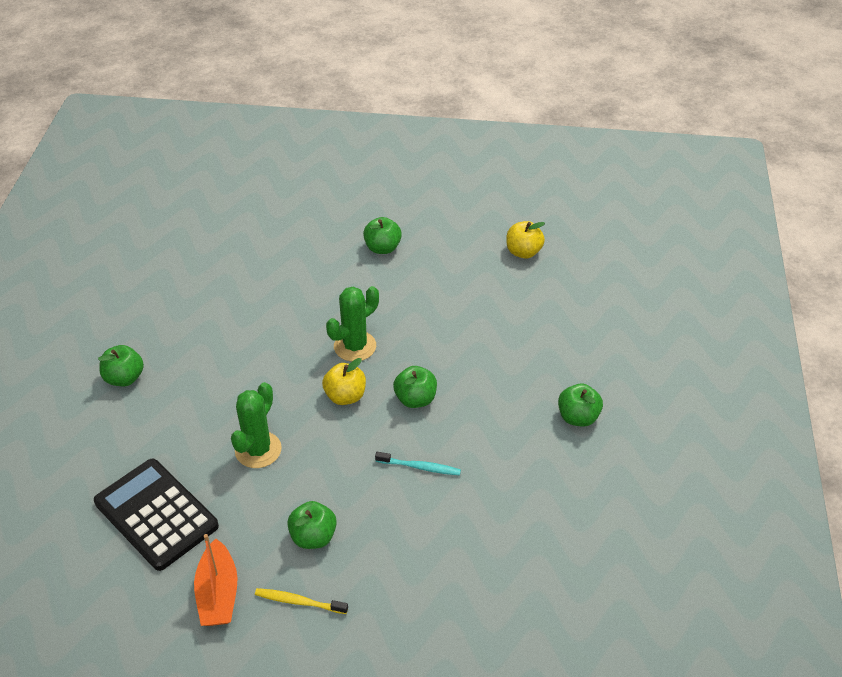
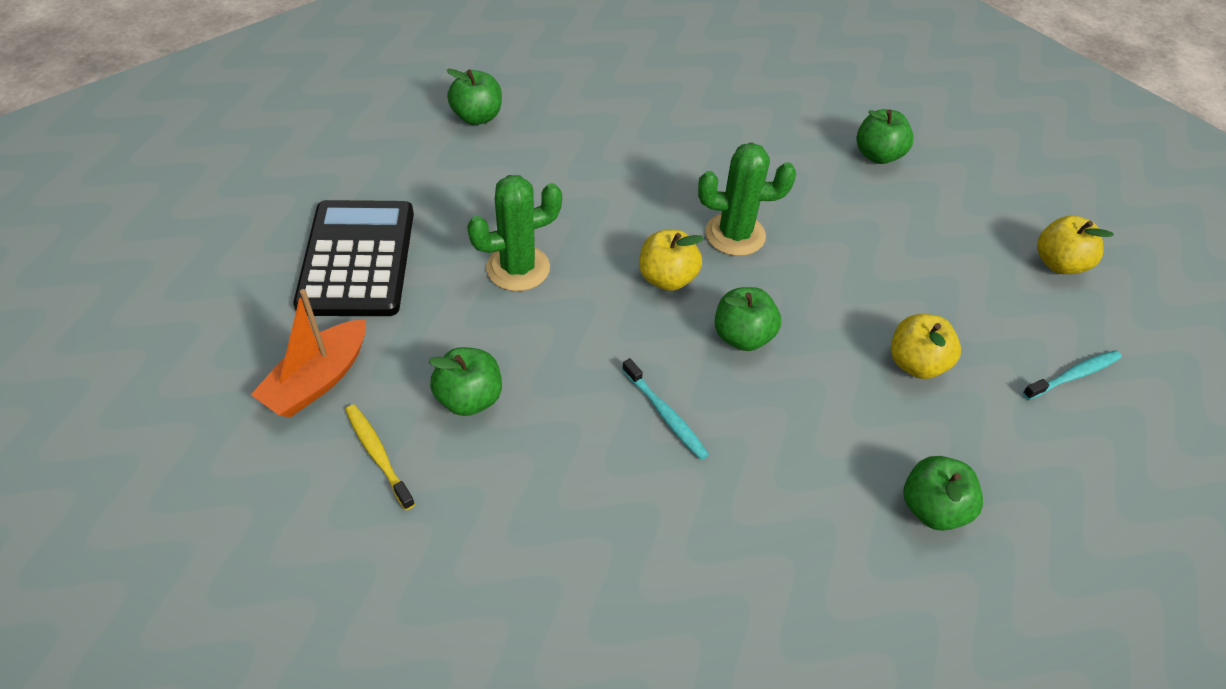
camera: 40 degrees right, 5 degrees up
(508, 352) = (916, 363): none -> yellow apple
(578, 307) = (1073, 375): none -> turquoise toothbrush

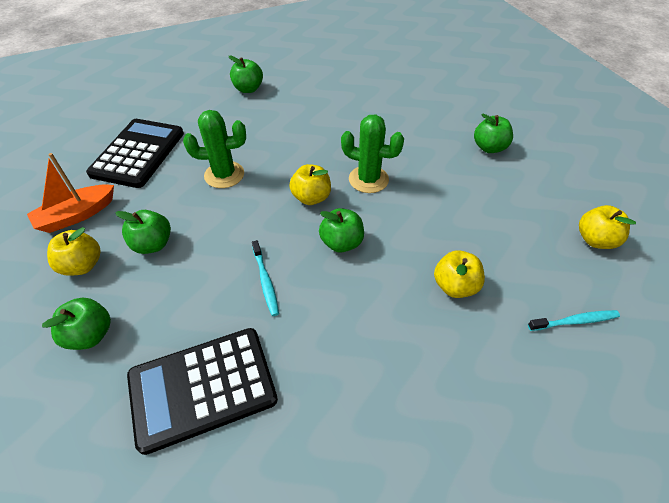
camera: 20 degrees right, 0 degrees up
(378, 454) = (82, 265): yellow toothbrush -> yellow apple
(657, 578) = (202, 388): none -> black calculator
(932, 508) = (420, 392): green apple -> green apple (90, 335)

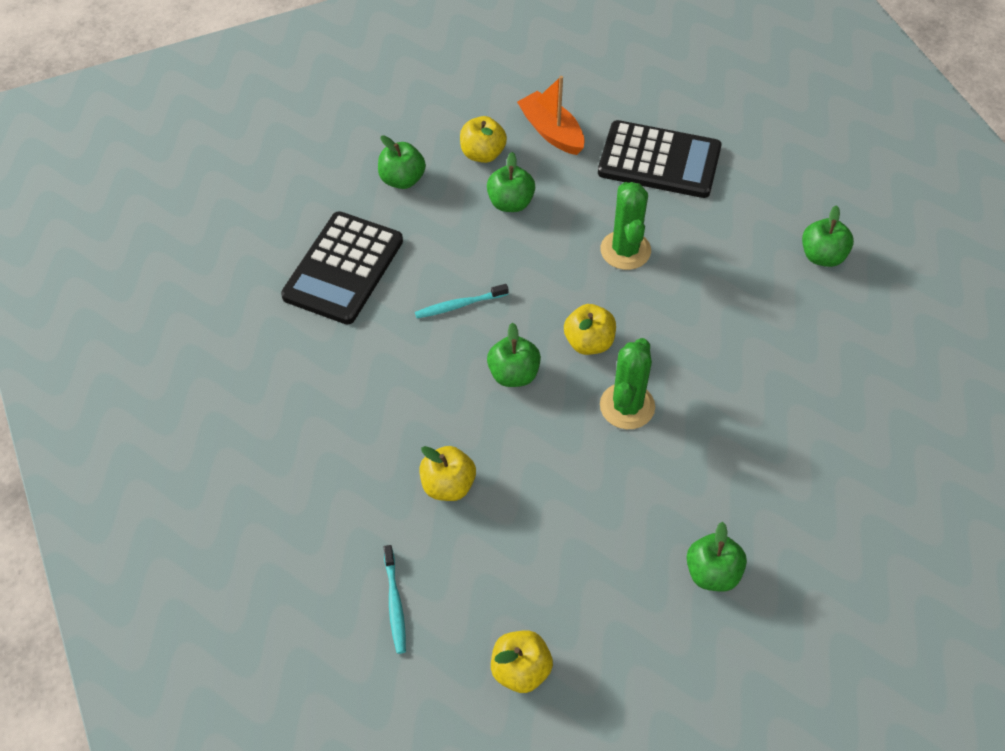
camera: 90 degrees right, 5 degrees up
(202, 388) = (343, 269): black calculator -> black calculator turned 135 degrees counterclockwise

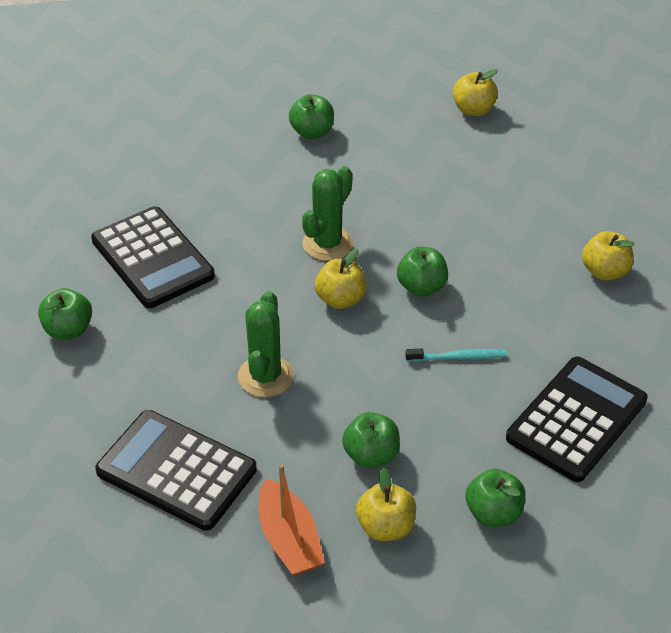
camera: 165 degrees left, 10 degrees down
(395, 604) = (559, 157): turquoise toothbrush -> none
(448, 485) = (502, 218): yellow apple -> yellow apple (605, 271)
(794, 348) = (153, 258): none -> black calculator

